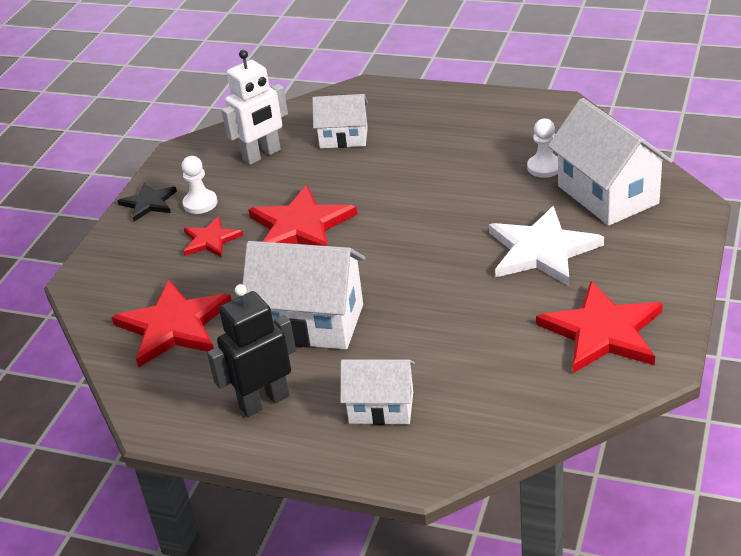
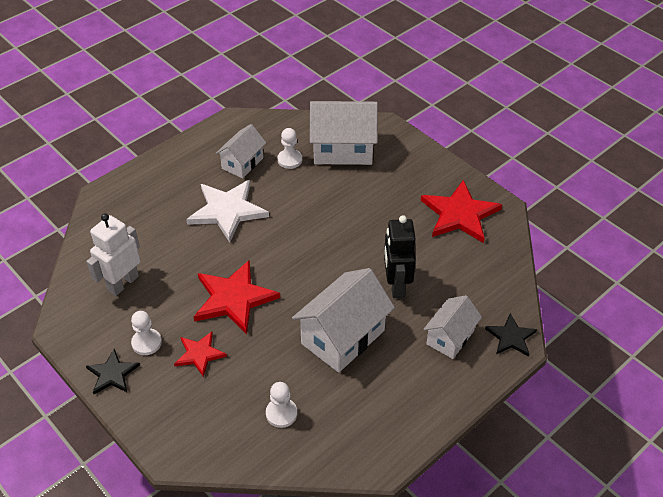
camera: 65 degrees left, 10 degrees up
(174, 326) = (281, 413): red star -> white pawn
(262, 155) = (123, 283): white robot -> white robot turned 135 degrees counterclockwise
(264, 401) = (401, 393): black robot -> black robot (396, 285)
(343, 138) = (152, 232): white house -> white house (242, 163)
(428, 462) = (511, 337): none -> black star
(542, 250) = (368, 201): white star -> white star (227, 211)

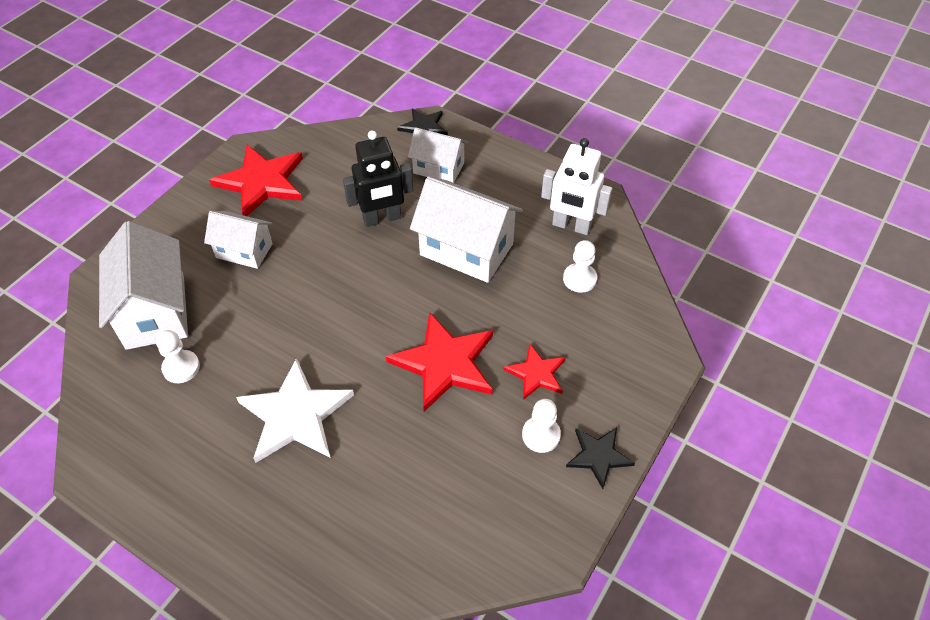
camera: 105 degrees left, 5 degrees up
(123, 283) = (457, 501): white robot -> white robot (571, 226)
(242, 163) = (193, 424): white house -> white house (244, 250)

